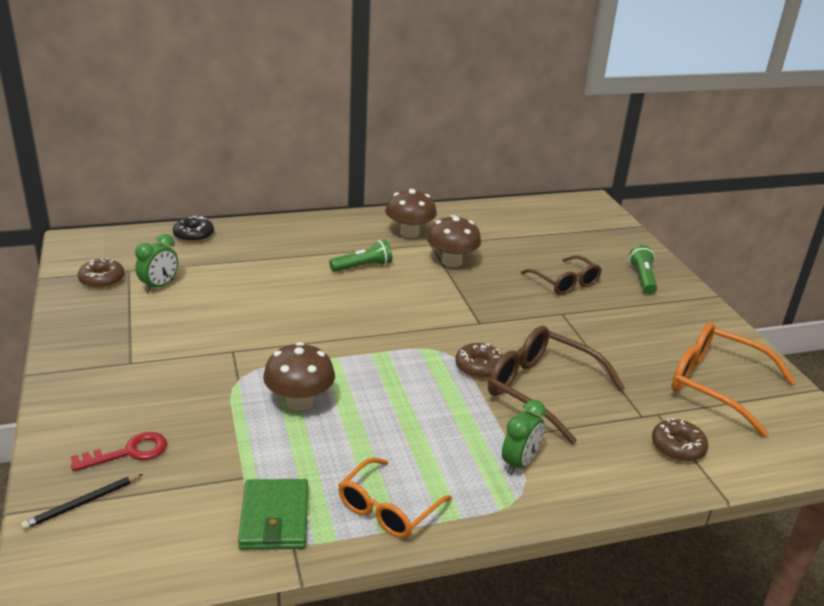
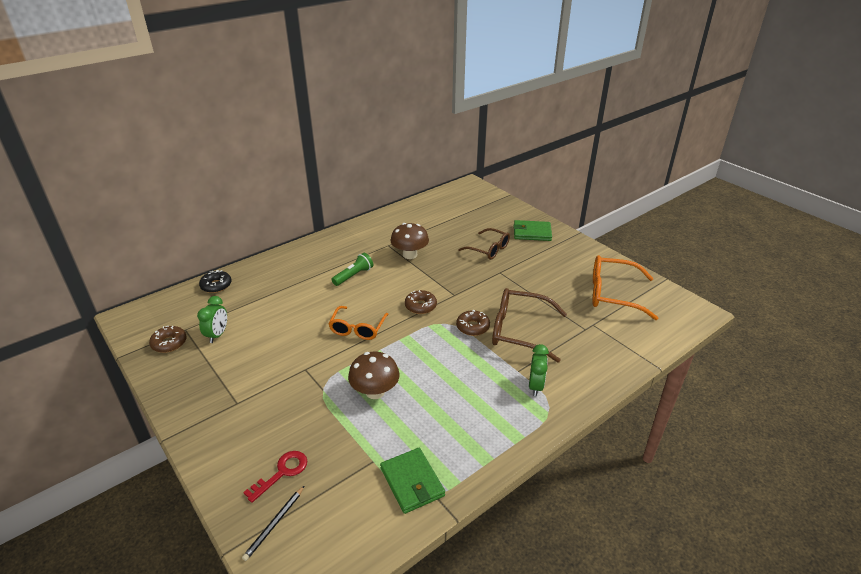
camera: 20 degrees left, 5 degrees up
(388, 508) = (478, 447): orange glasses -> orange glasses (358, 328)
(409, 233) = (369, 240): brown mushroom -> none
(642, 278) = (532, 233): green flashlight -> green wallet
(677, 447) = (615, 343): brown donut -> brown donut (420, 306)

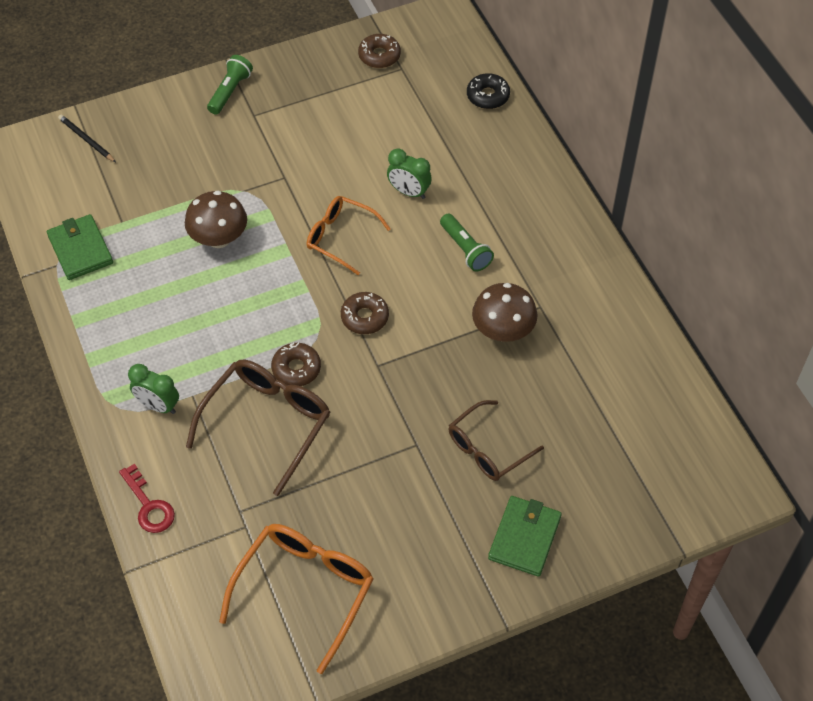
camera: 105 degrees right, 20 degrees up
(207, 426) = (230, 91): none -> green flashlight
(217, 335) = (379, 98): green clock -> green clock (409, 192)
(282, 472) = (141, 148): red key -> red key (149, 505)
(412, 482) = (80, 249): green wallet -> green wallet turned 75 degrees clockwise

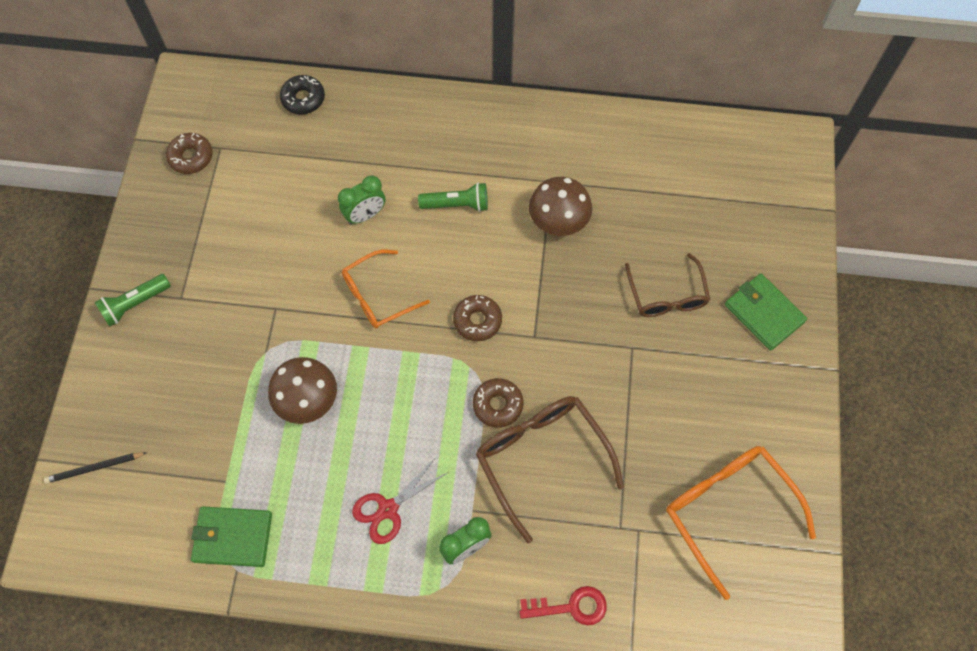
camera: 60 degrees left, 10 degrees up
(160, 337) = (388, 509): none -> red scissors
(230, 91) = (135, 304): green flashlight -> green flashlight turned 90 degrees counterclockwise

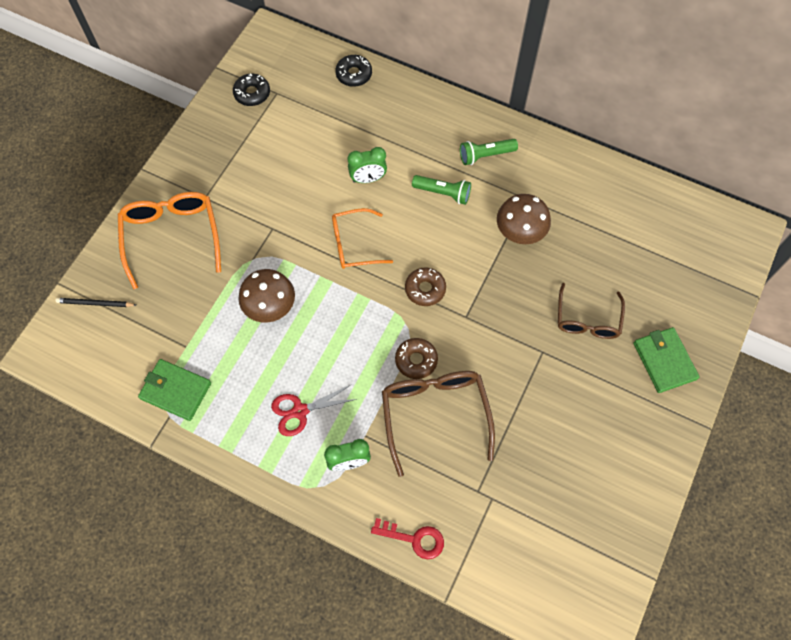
camera: 20 degrees right, 0 degrees up
(135, 304) = (169, 191): green flashlight -> green flashlight (485, 155)
(191, 157) = (252, 93): brown donut -> black donut
(729, 512) = (572, 511): orange glasses -> orange glasses (172, 238)

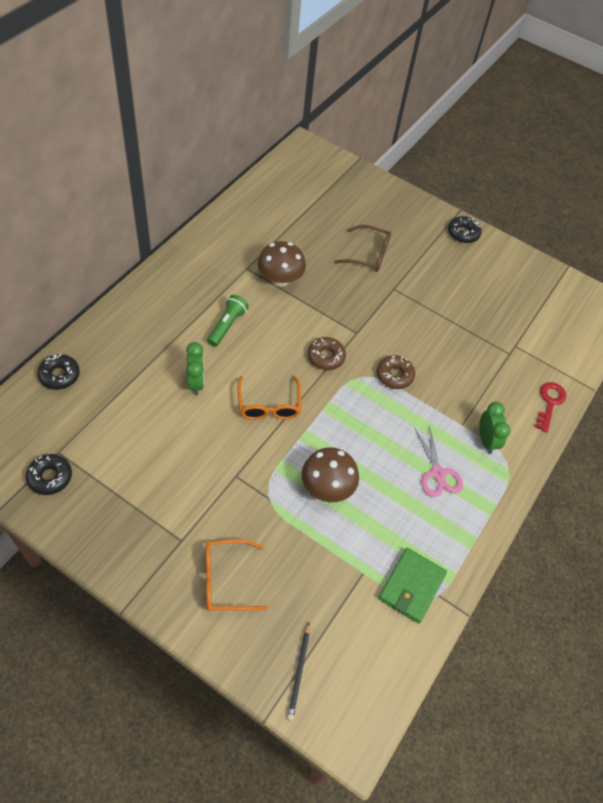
camera: 90 degrees left, 10 degrees down
(172, 238) = (227, 579): orange glasses -> orange glasses, size x0.66
(300, 411) = (438, 473): red scissors -> pink scissors
(435, 416) = (446, 370): brown glasses -> none
(485, 155) = (194, 287): green flashlight -> none
(664, 361) = (407, 219): green wallet -> none
(664, 432) = (463, 233): none -> black donut

